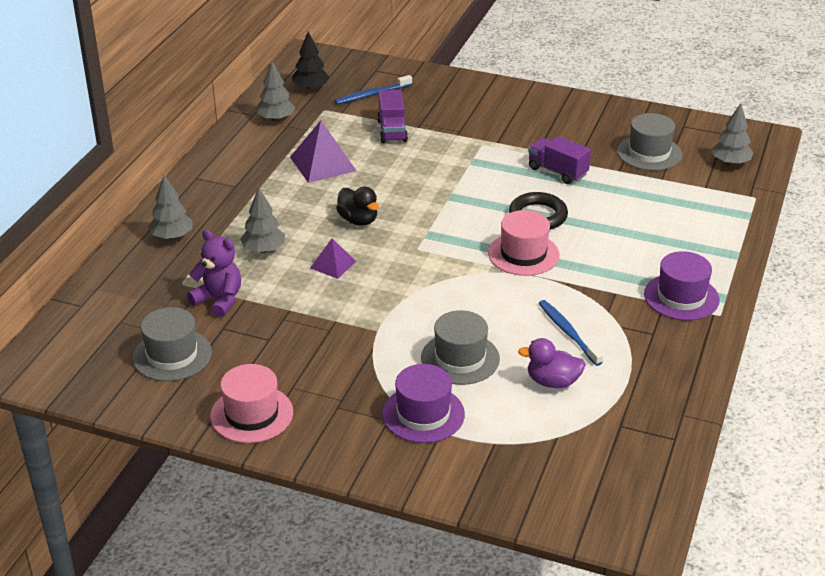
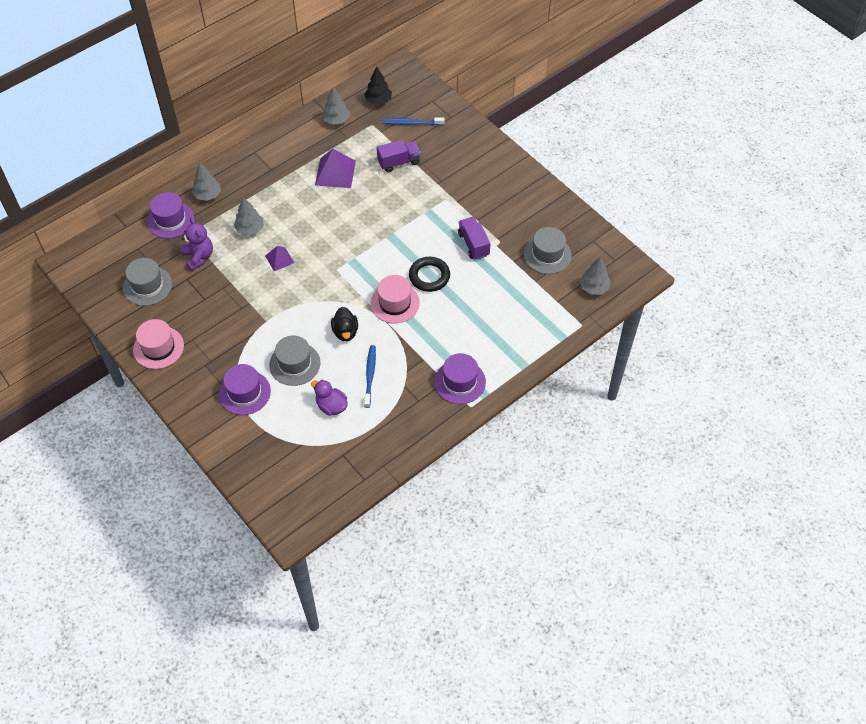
camera: 30 degrees right, 20 degrees up
(142, 277) = (170, 220): none -> purple hat
(358, 220) = (320, 230): black duck -> black duck (345, 332)
(392, 131) = (399, 162): purple truck -> purple truck turned 135 degrees counterclockwise

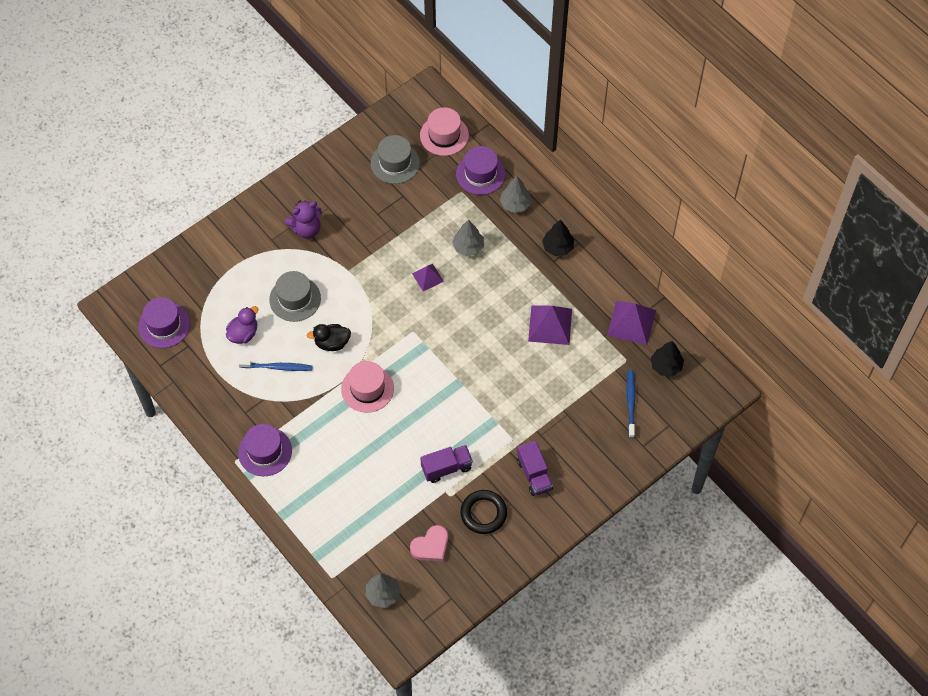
camera: 90 degrees right, 5 degrees up
(158, 347) = (320, 180): pink hat -> pink hat (444, 135)
(198, 257) = (431, 204): purple teddy bear -> purple teddy bear (306, 229)
(244, 392) = (264, 257): purple hat -> purple hat (164, 325)
(257, 166) = (557, 247): none -> black tree
(336, 120) = (631, 322): grey tree -> purple pyramid
(399, 162) = (568, 390): purple truck -> purple truck (534, 474)
(429, 276) = (402, 422): black ring -> black ring (483, 513)
(547, 255) = (431, 546): grey hat -> pink heart

